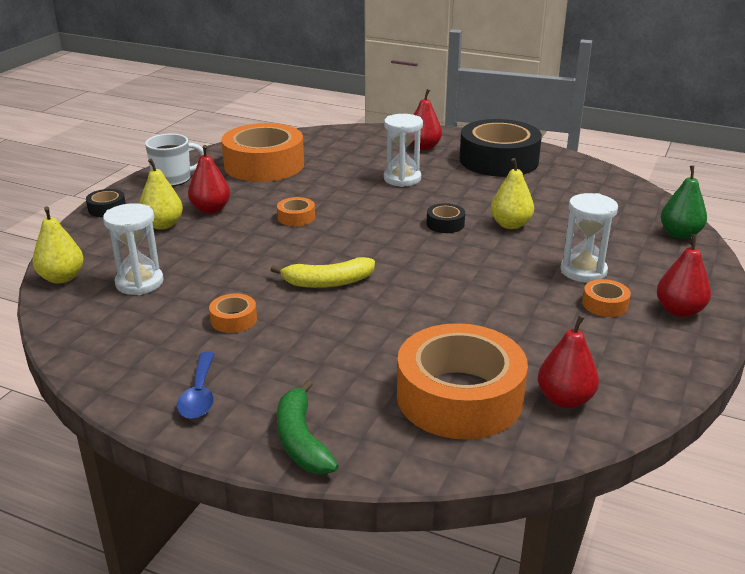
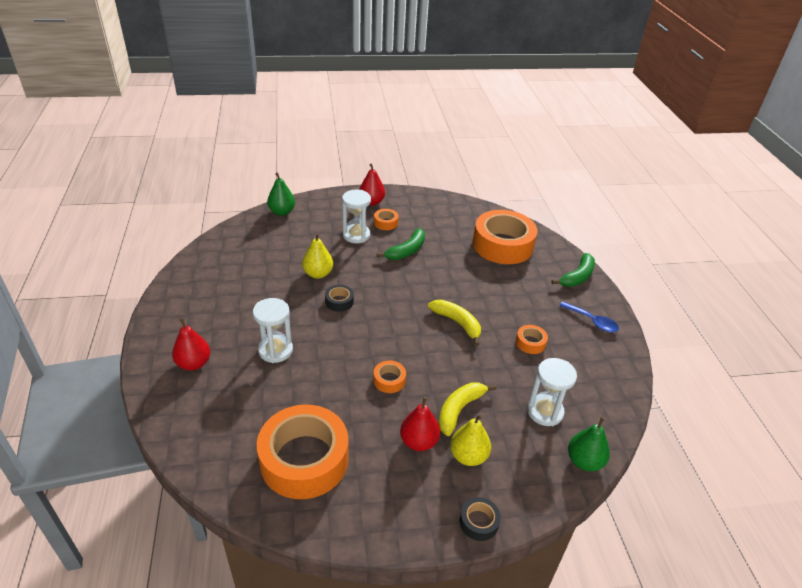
camera: 125 degrees left, 10 degrees up
(62, 278) = (584, 461): yellow pear -> green pear
(173, 179) = (385, 514): white mug -> none
(199, 395) = (592, 321): blue spoon -> blue spoon turned 75 degrees clockwise
(213, 238) = (459, 410): none -> yellow banana
(499, 160) = (201, 309): black tape -> none
(514, 298) = (406, 251): none -> green banana
(565, 399) = (473, 219): red pear -> none

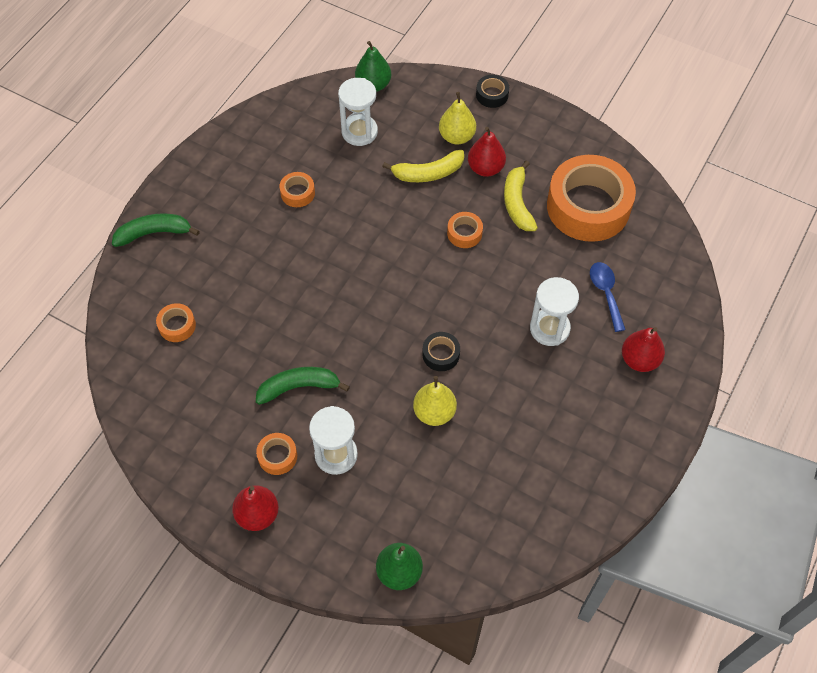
camera: 140 degrees left, 20 degrees up
(457, 323) = (343, 254): yellow banana -> yellow banana (517, 203)
(502, 245) = (177, 326): orange tape -> orange tape, size x0.42
(592, 321) = (211, 178): blue spoon -> blue spoon (606, 293)

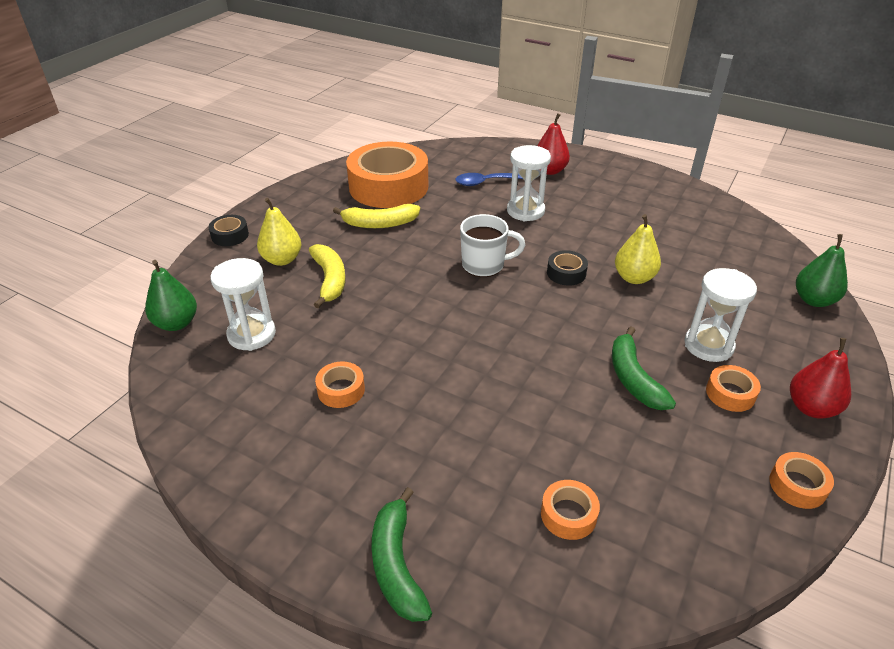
camera: 90 degrees left, 20 degrees down
(452, 288) = (484, 265): none -> white mug
(464, 233) = (415, 256): orange tape -> orange tape (797, 485)
(485, 168) = (331, 241): red pear -> none

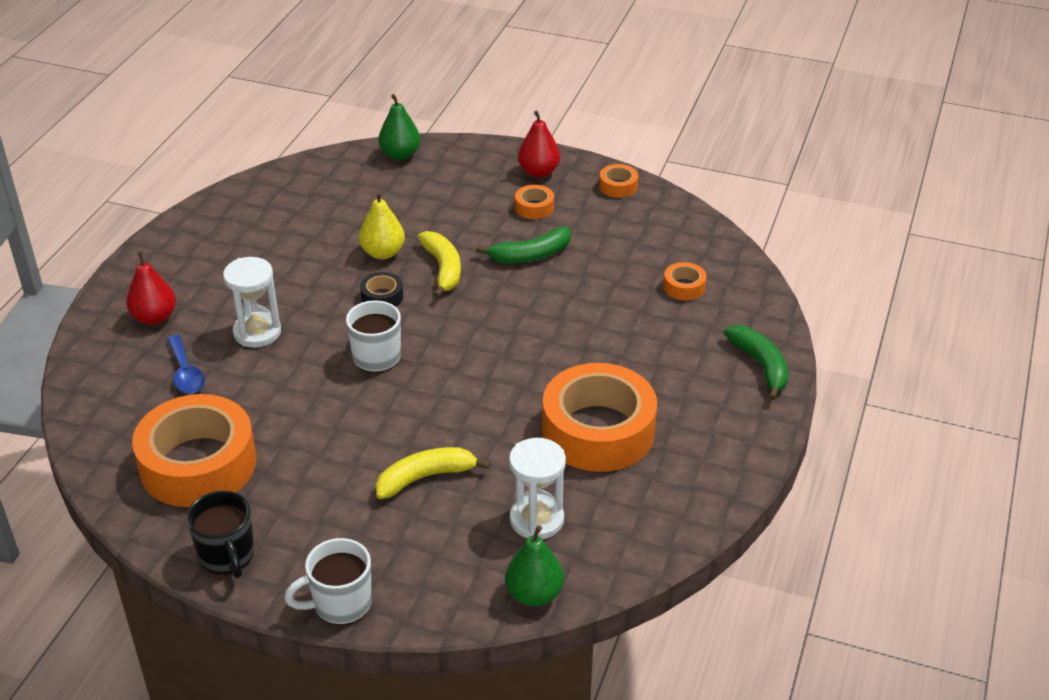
camera: 100 degrees left, 0 degrees up
(230, 235) = (340, 604): black tape -> white mug
(282, 259) = (390, 532): yellow pear -> none
(299, 196) = (227, 556): none -> black mug
(341, 390) = (598, 431): orange tape -> orange tape, size x2.41
(379, 224) = (297, 456): yellow banana -> yellow banana (443, 269)
(397, 564) = (760, 365): green banana -> green banana turned 90 degrees counterclockwise
(708, 345) = (477, 214): white hourglass -> none

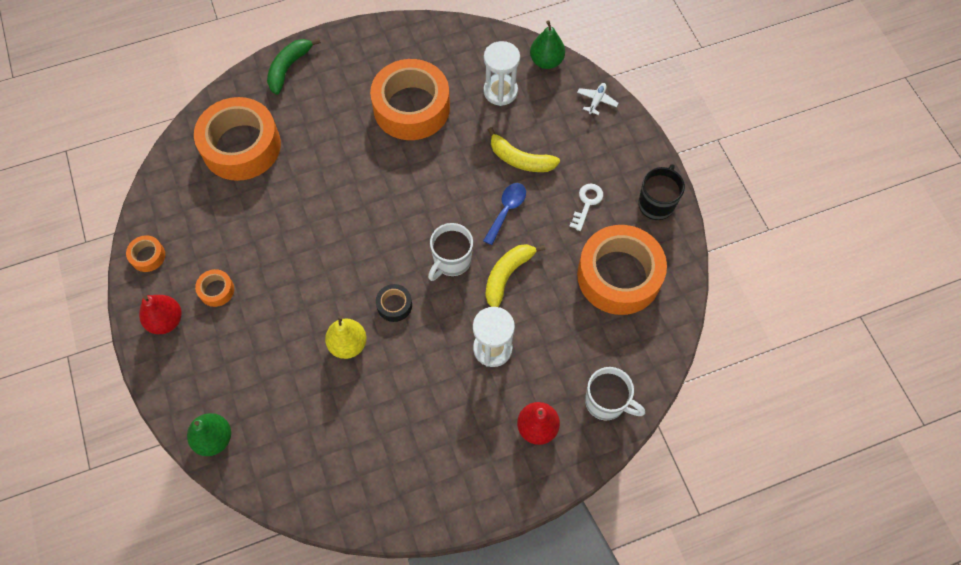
camera: 130 degrees left, 25 degrees up
(186, 373) = (563, 355): blue spoon -> blue spoon (506, 210)
(305, 496) = (587, 203): none -> white key
(340, 604) = (631, 131): white mug -> white mug (606, 402)
(420, 602) = (596, 101): none -> white plane
(443, 269) = (334, 292): yellow banana -> yellow banana (507, 275)
(530, 255) = (276, 252): green banana -> none
(684, 287) = (241, 146): orange tape -> orange tape, size x2.41

